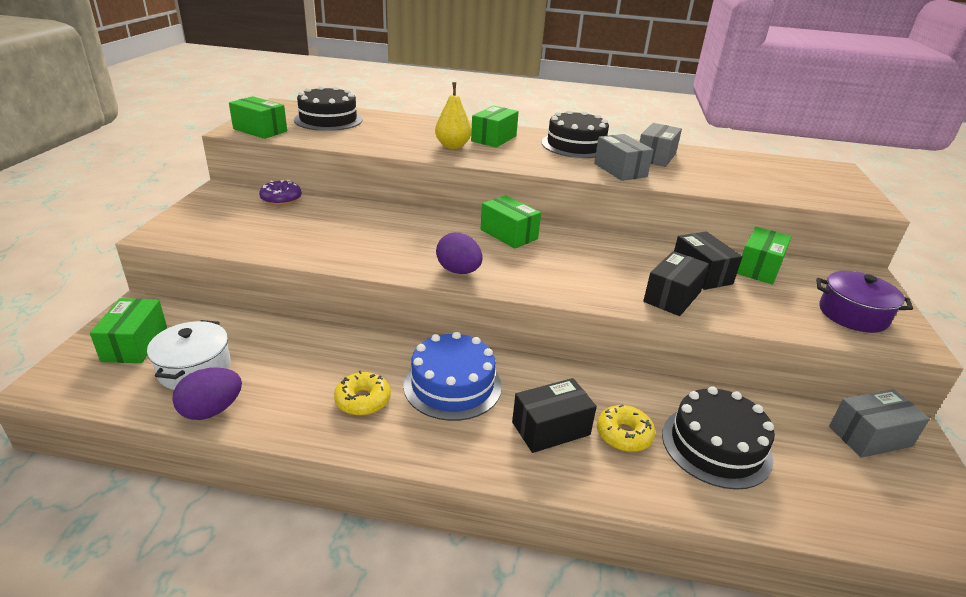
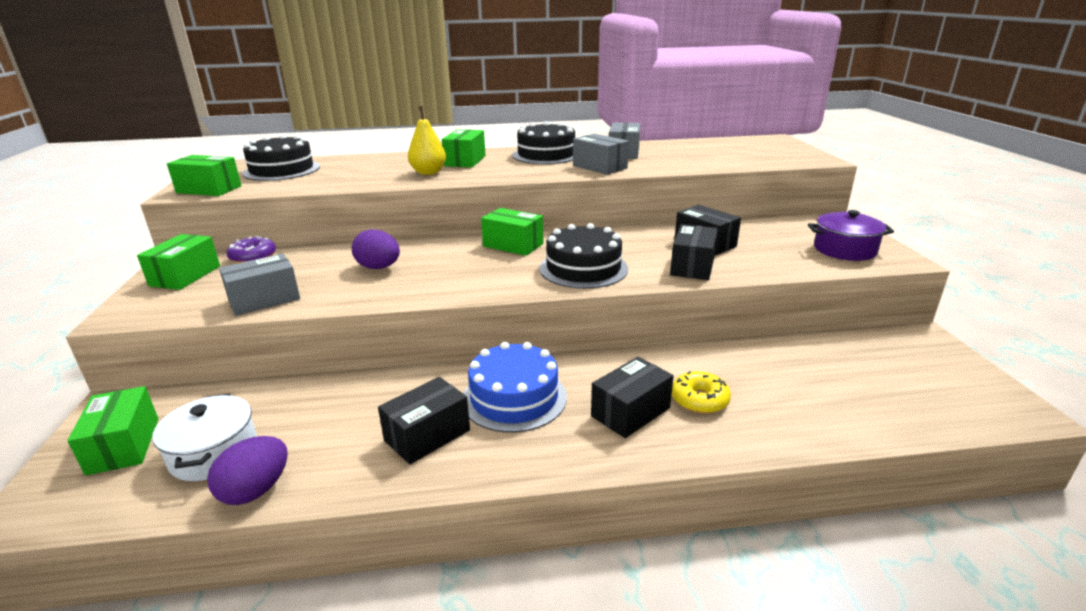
camera: 15 degrees left, 5 degrees down
(363, 400) = (427, 435): yellow donut -> black box
(458, 271) = (482, 285): purple egg -> purple egg (379, 268)
(716, 446) = (783, 388): black cake -> black cake (583, 268)
(759, 268) = (749, 230): green box -> green box (185, 276)
(869, 436) = (897, 348): grey box -> grey box (264, 299)

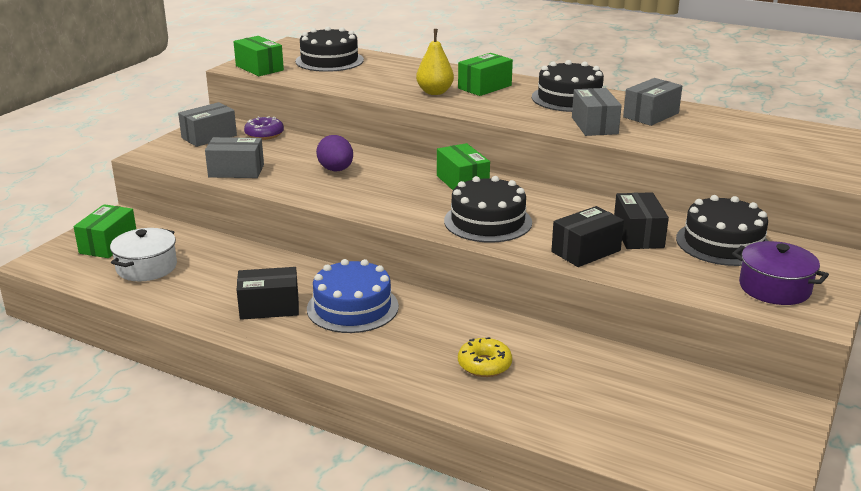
camera: 35 degrees right, 0 degrees up
(185, 276) = (209, 137): green box -> grey box
(256, 490) = (148, 297): purple egg -> none
(630, 412) = (420, 350): black box -> none
(763, 231) = (723, 243): none -> black cake

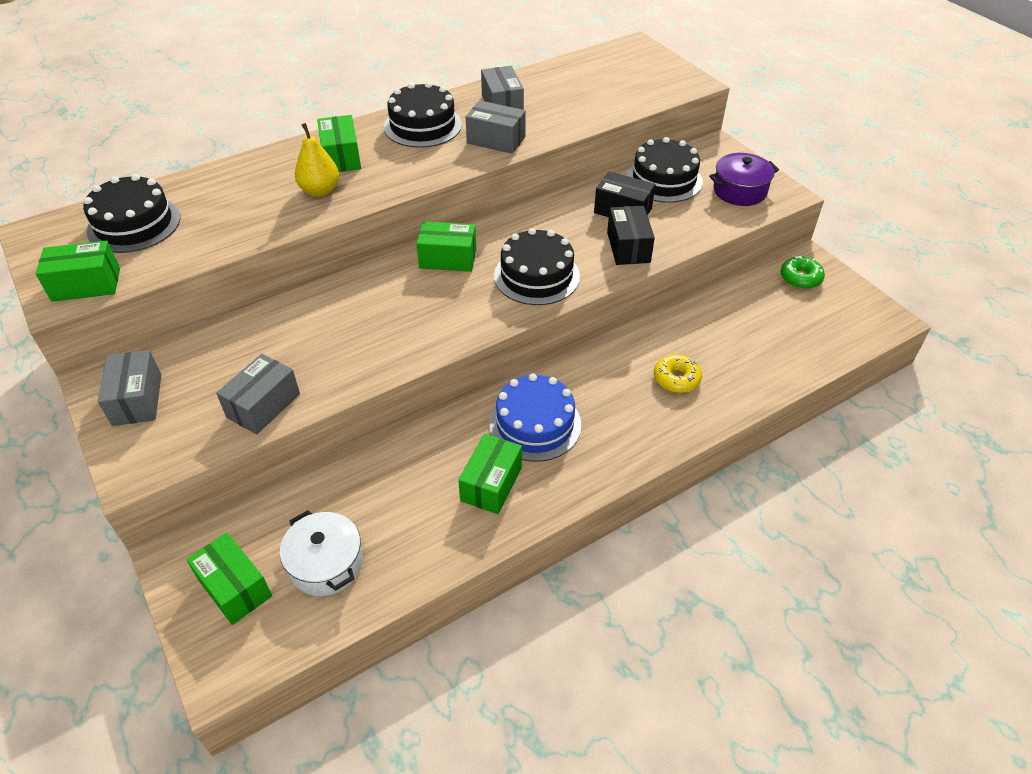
camera: 60 degrees left, 20 degrees up
(264, 134) = (184, 351): purple donut -> none
(269, 307) = (491, 484): black box -> green box
(336, 170) = (339, 328): purple egg -> none
(748, 409) = (800, 278): none -> green donut

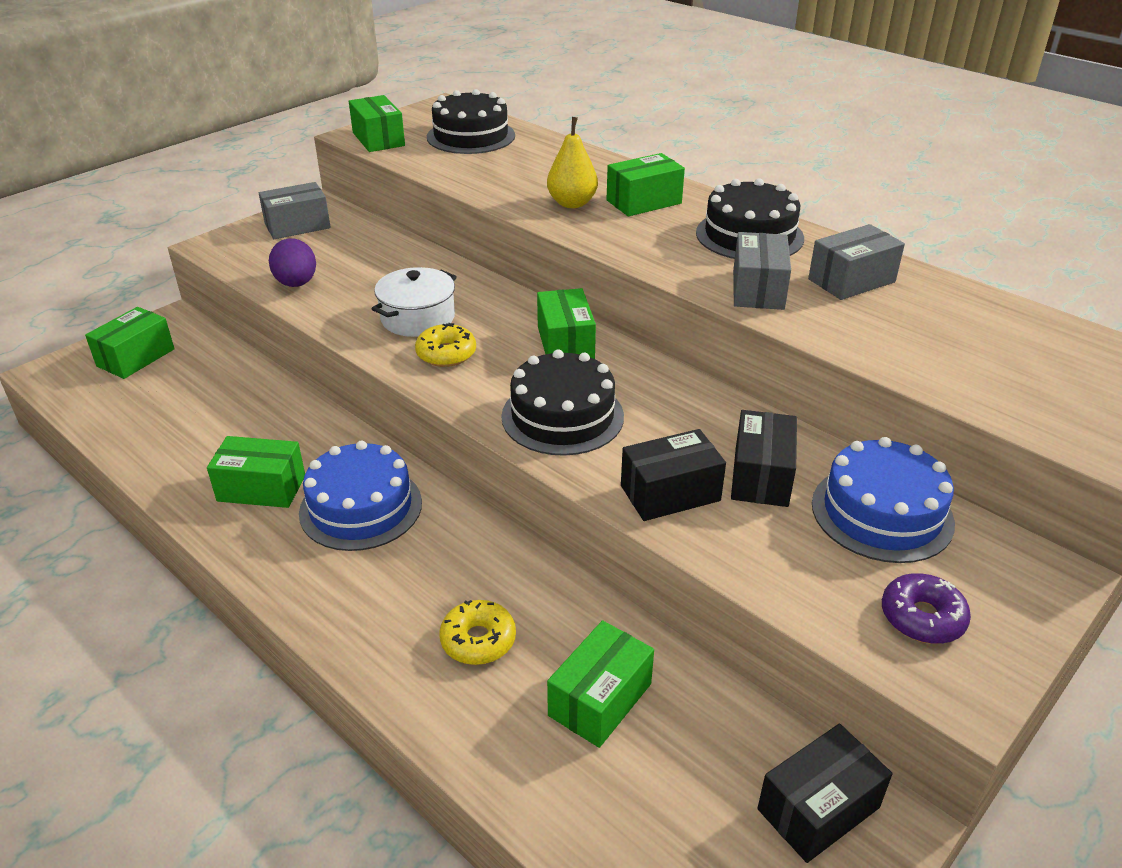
camera: 75 degrees right, 10 degrees down
(263, 405) = (296, 284): grey box -> purple egg
(326, 564) = (157, 400): white pot -> white pot (417, 318)
(433, 321) = (446, 354): none -> yellow donut
(664, 180) = (882, 513): black cake -> blue cake
(728, 336) = (600, 699): none -> green box
(739, 191) = (922, 617): purple pot -> purple donut
(800, 278) = (818, 808): green donut -> black box

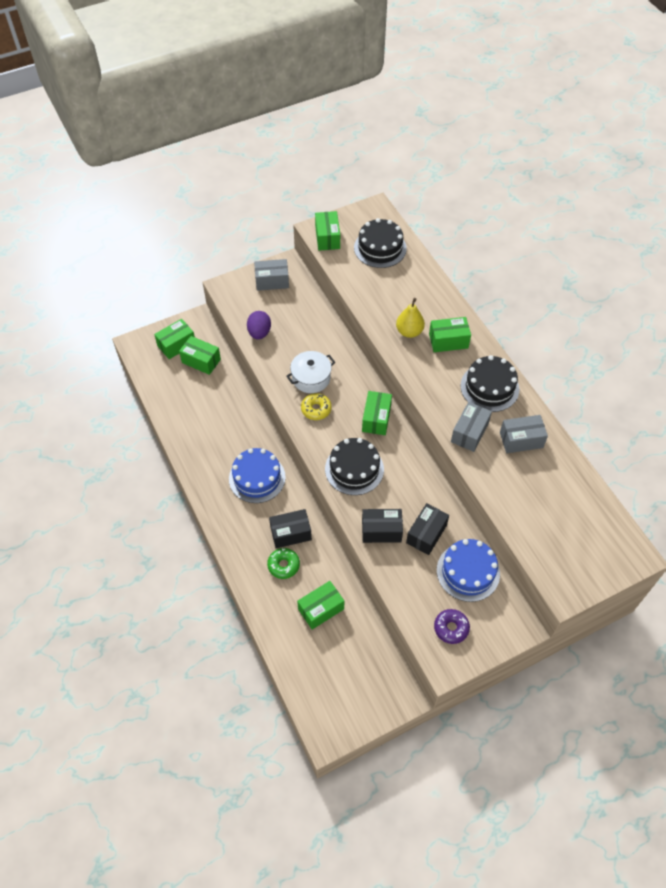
camera: 20 degrees right, 20 degrees up
(261, 488) = (217, 452): green box -> green box (201, 361)
(478, 640) = (283, 565): yellow donut -> green donut
(818, 808) = (382, 682): black box -> black box (290, 533)

